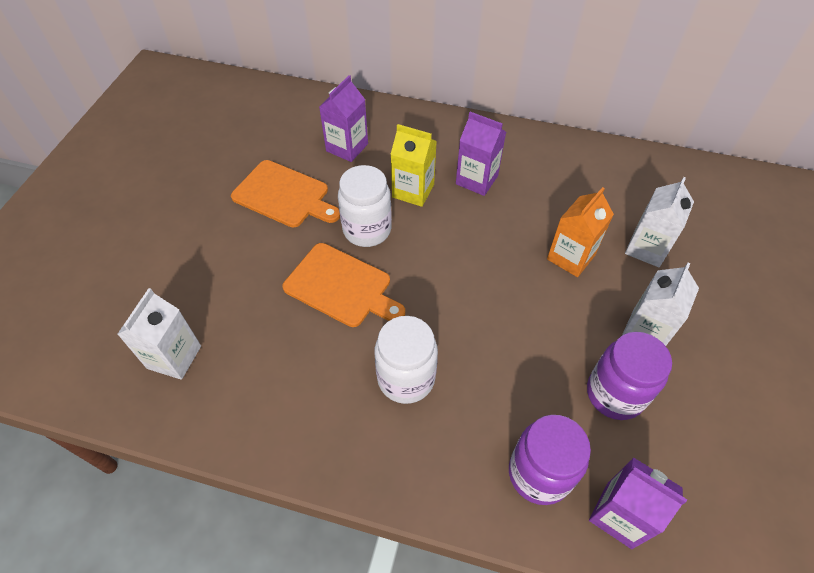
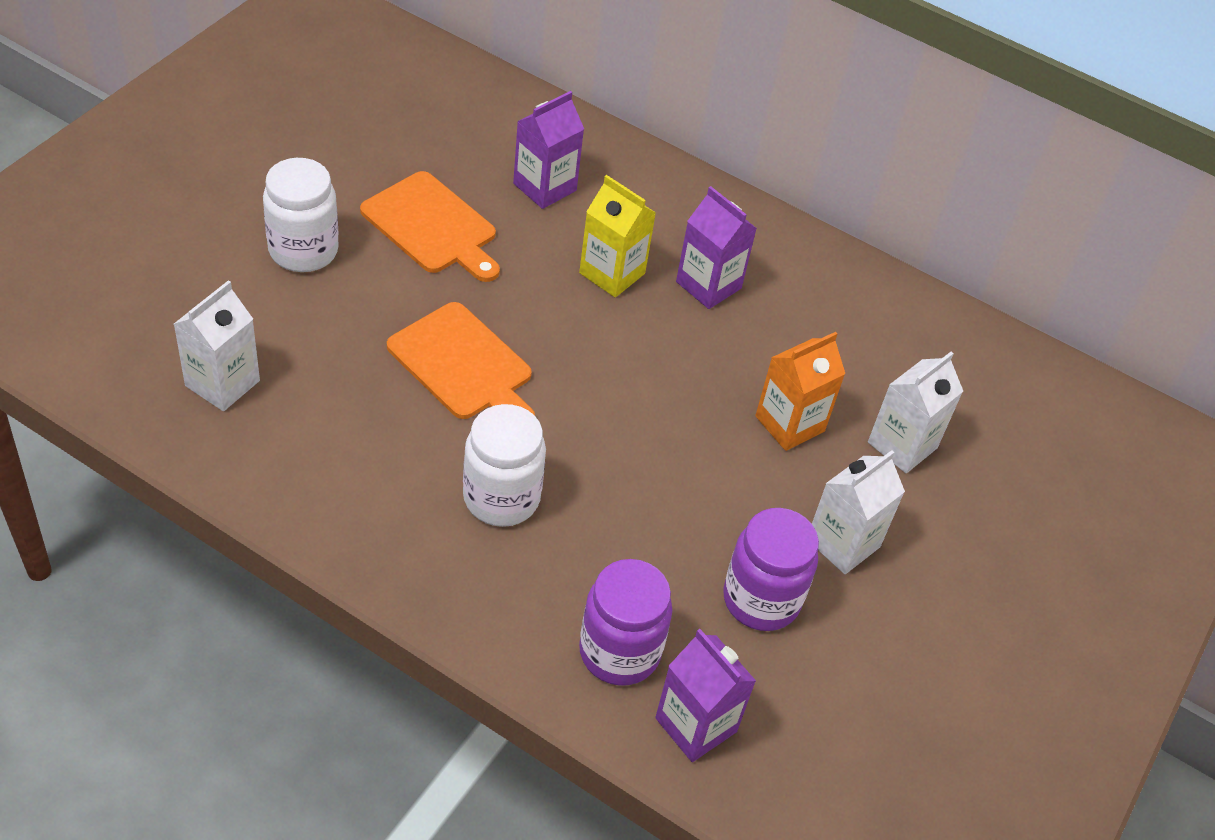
camera: 10 degrees right, 5 degrees down
(367, 230) = (527, 305): white jar -> white jar (303, 250)

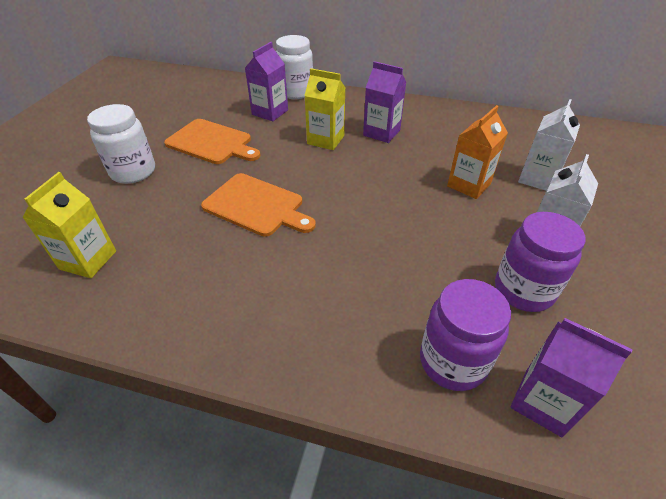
camera: 10 degrees left, 5 degrees down
(222, 383) = (88, 260): white carton -> yellow carton
(501, 498) = (314, 277): white jar -> white jar (296, 92)

